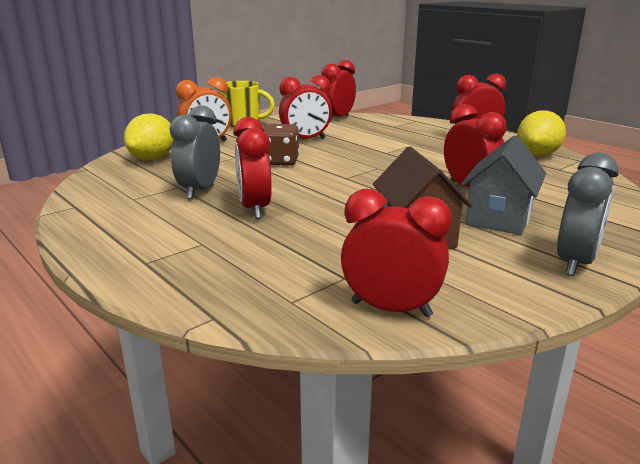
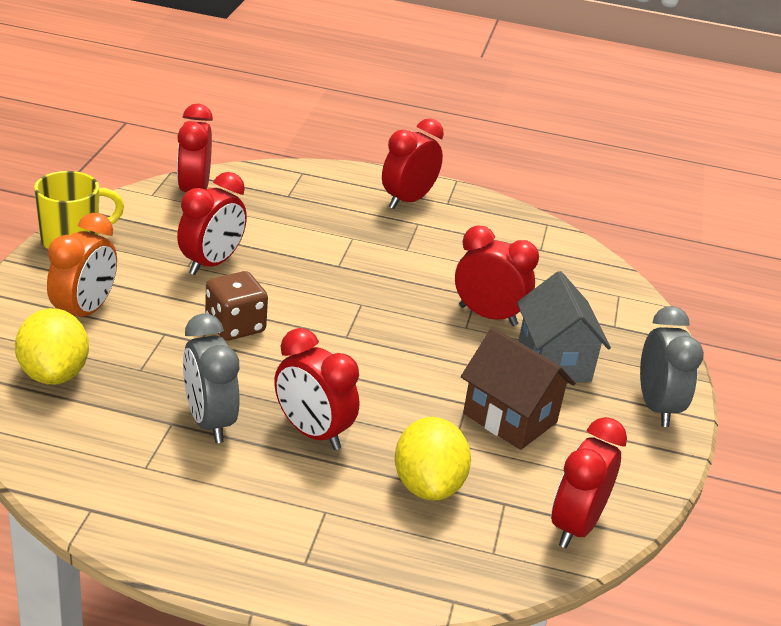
camera: 40 degrees left, 10 degrees up
(391, 309) = (575, 526): red clock -> red clock turned 45 degrees counterclockwise
(537, 155) = (501, 224): yellow lemon -> yellow lemon (428, 485)

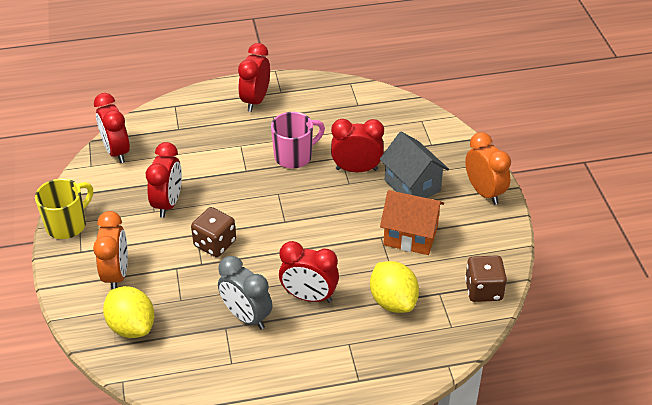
camera: 20 degrees left, 10 degrees up
(414, 273) = (294, 156): none -> pink mug
(510, 418) = (410, 236): brown house -> orange house
(575, 526) = (483, 290): red clock -> brown dice
(657, 407) = (484, 192): grey clock -> orange clock

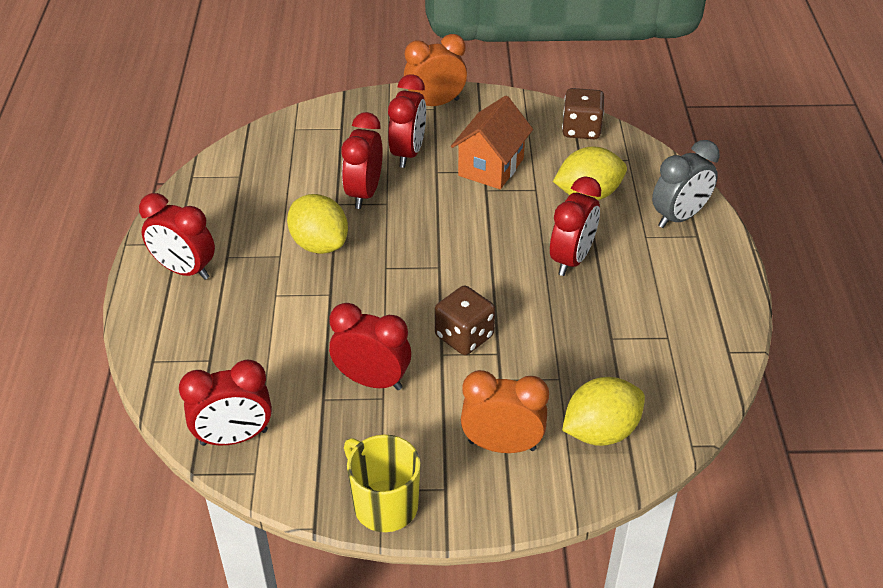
camera: 80 degrees left, 0 degrees up
(246, 317) = (596, 317): grey clock -> grey clock (679, 217)
(294, 156) = (319, 244): pink mug -> yellow lemon
(412, 186) = (408, 153): grey house -> red clock

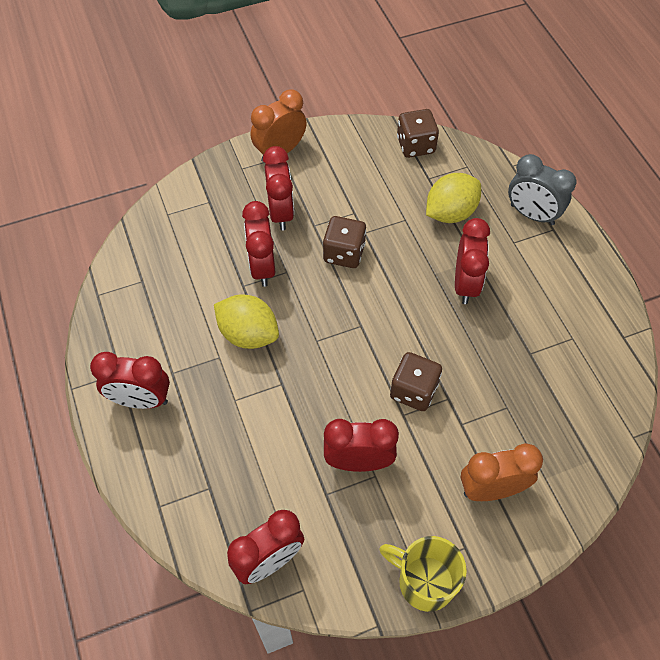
camera: 20 degrees left, 15 degrees up
(454, 202) = (344, 253): none -> brown dice
(491, 167) = (358, 207): orange house -> none
(600, 431) = (561, 448): yellow lemon -> none
(679, 217) = (532, 215): grey clock -> grey clock turned 90 degrees clockwise

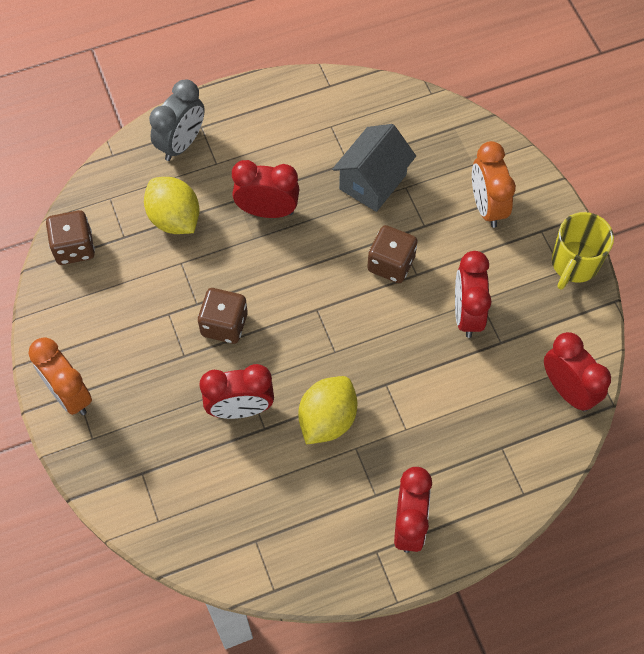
camera: 90 degrees left, 5 degrees up
(281, 212) = (164, 391): red clock -> none
(509, 376) = (373, 182): none -> grey house

